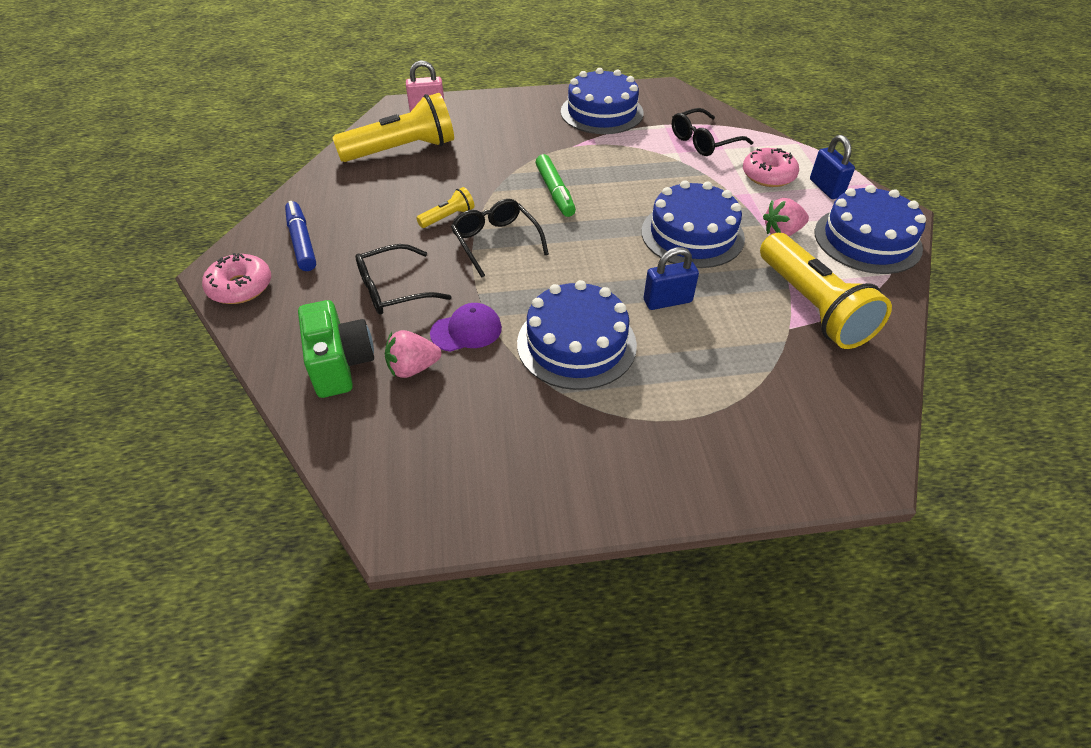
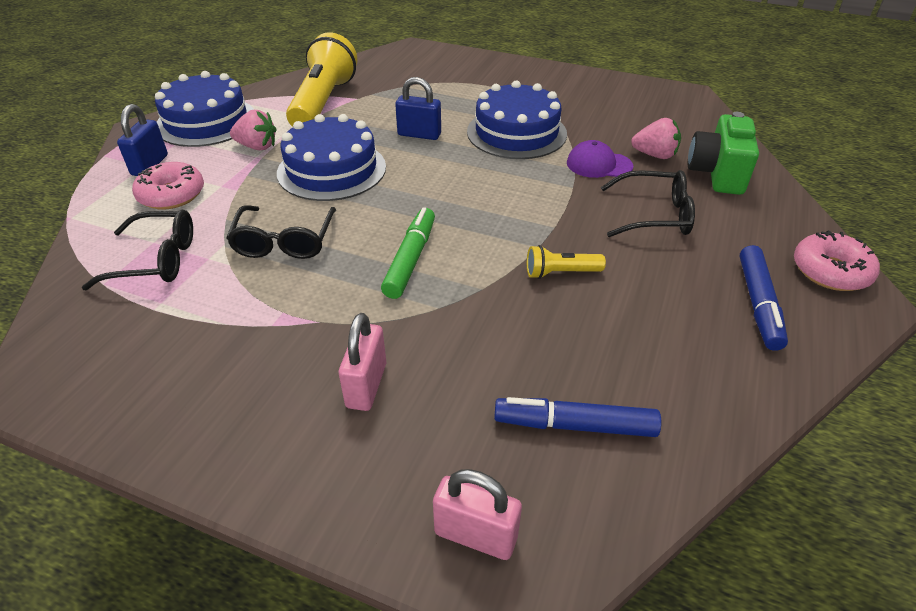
camera: 150 degrees left, 5 degrees down
(402, 150) = (574, 425): yellow flashlight -> blue marker
(496, 242) = (524, 226): black glasses -> black glasses (284, 241)
(516, 132) = (366, 385): none -> pink padlock
(602, 112) = (196, 372): blue cake -> none

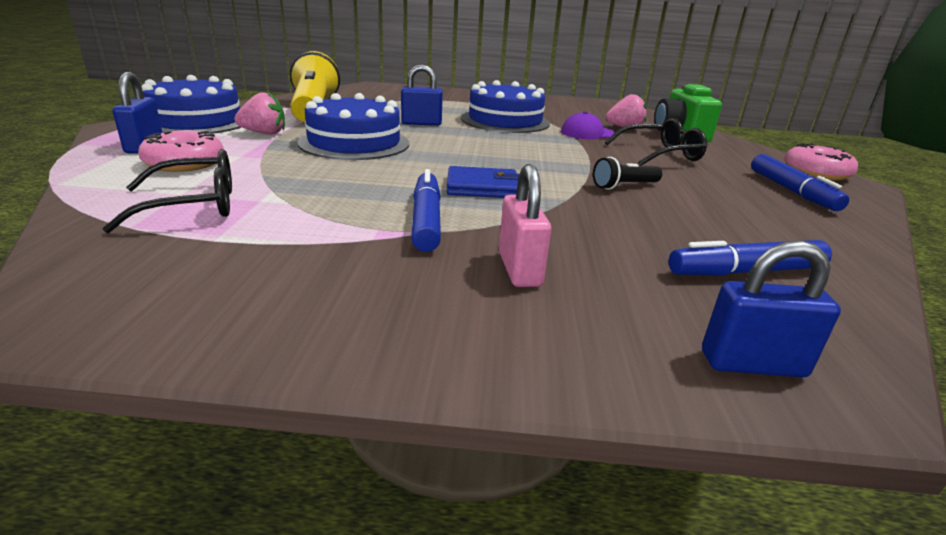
camera: 20 degrees left, 15 degrees down
(284, 241) = (341, 185): black glasses -> none
(329, 305) = (426, 220): none -> blue marker
(410, 259) = (482, 187): green marker -> blue wallet
(475, 535) = (752, 364): pink padlock -> blue padlock
(560, 273) = (624, 186): yellow flashlight -> black flashlight

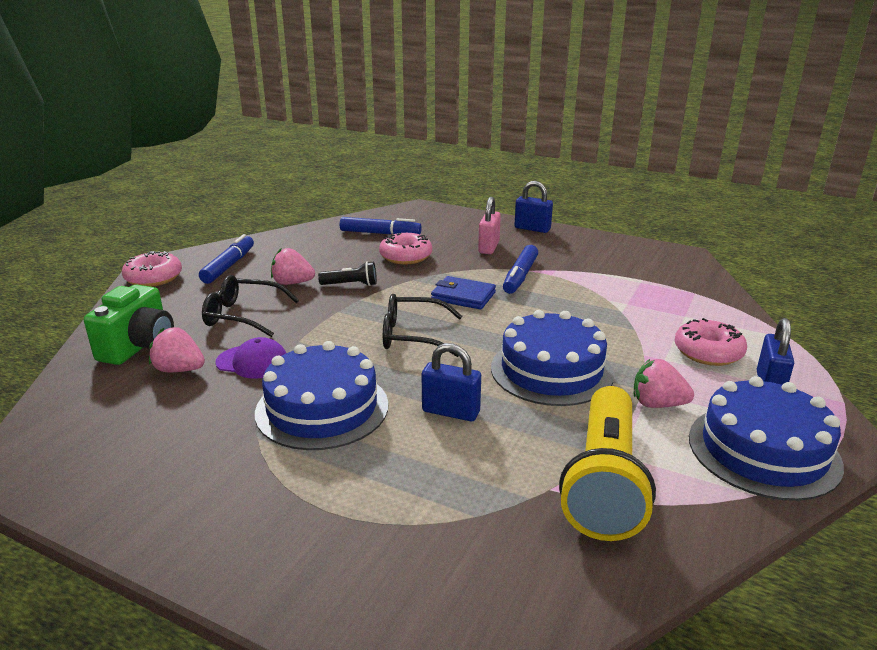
camera: 155 degrees left, 0 degrees up
(194, 205) = (668, 304): black glasses -> black glasses (412, 336)
(626, 230) = (405, 256): none -> pink donut
(685, 181) = (292, 283): none -> pink strawberry
(752, 364) = (437, 214): blue padlock -> blue padlock (532, 229)

